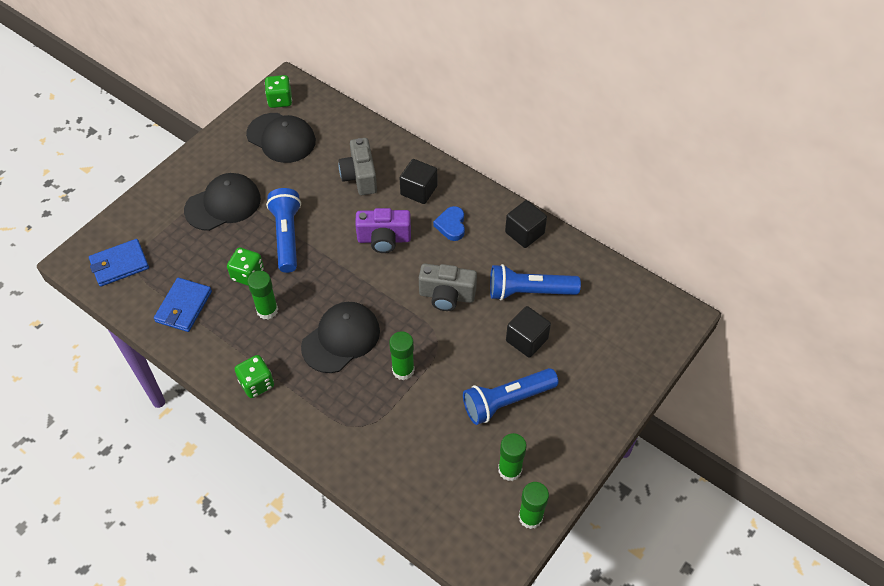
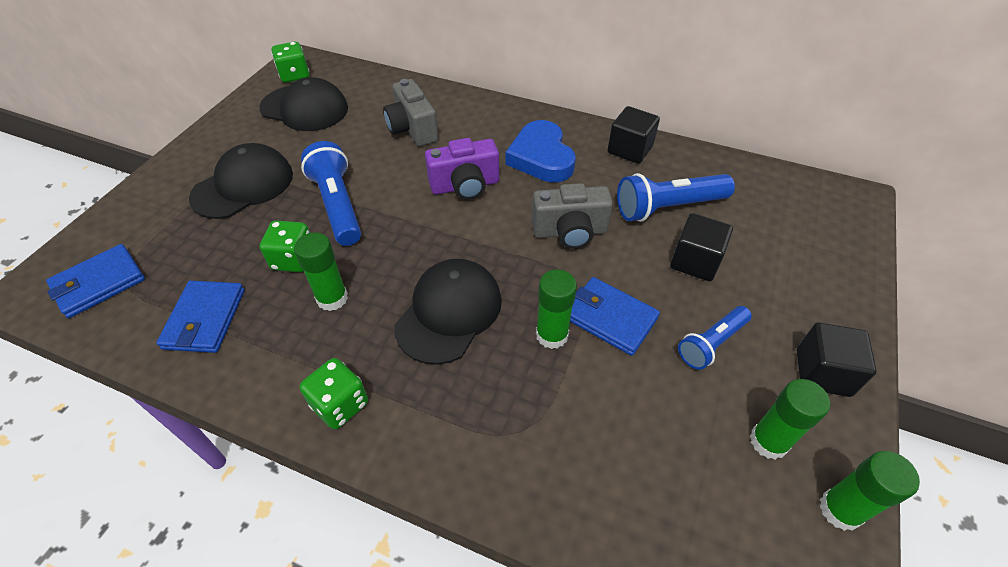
camera: 15 degrees left, 5 degrees down
(418, 190) = (488, 130): black cube -> black cube (822, 372)
(447, 367) = (610, 318): none -> blue wallet
(451, 225) = (541, 157): blue heart -> blue heart, size x1.67
(506, 401) = (711, 343): blue flashlight -> blue flashlight, size x0.64

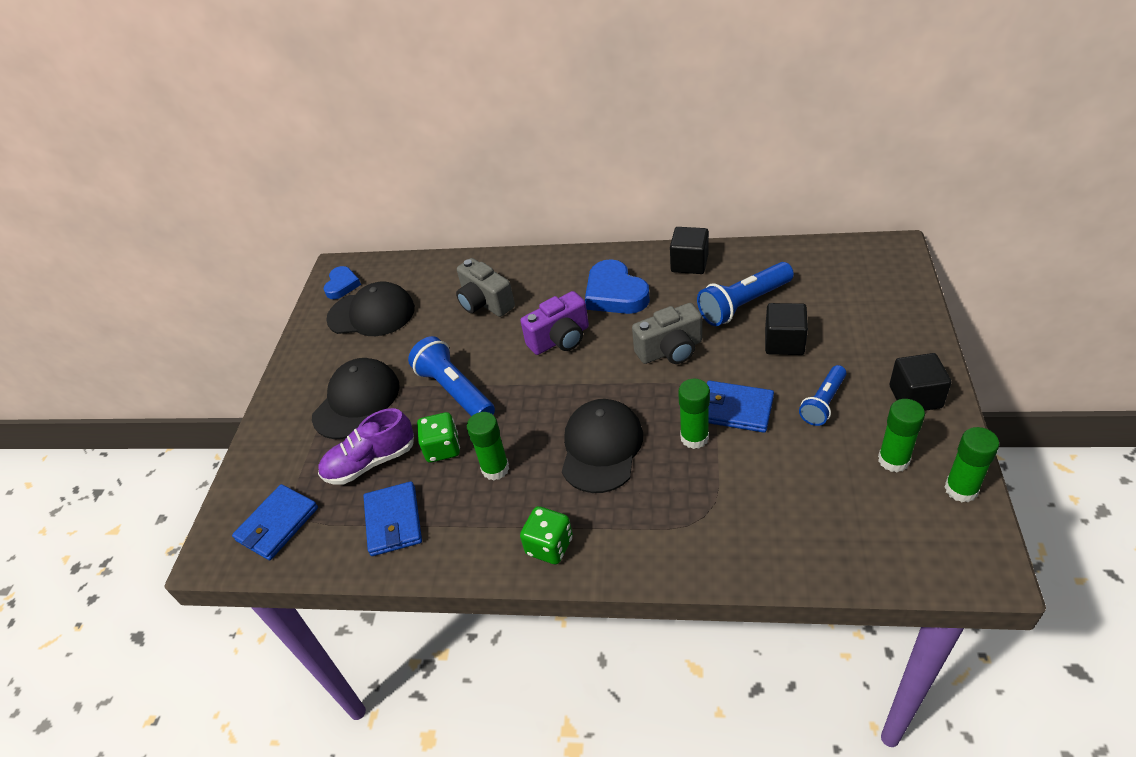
camera: 10 degrees left, 5 degrees down
(220, 250) = (371, 462): none -> purple shoe
(294, 75) = (342, 285): green dice -> blue heart

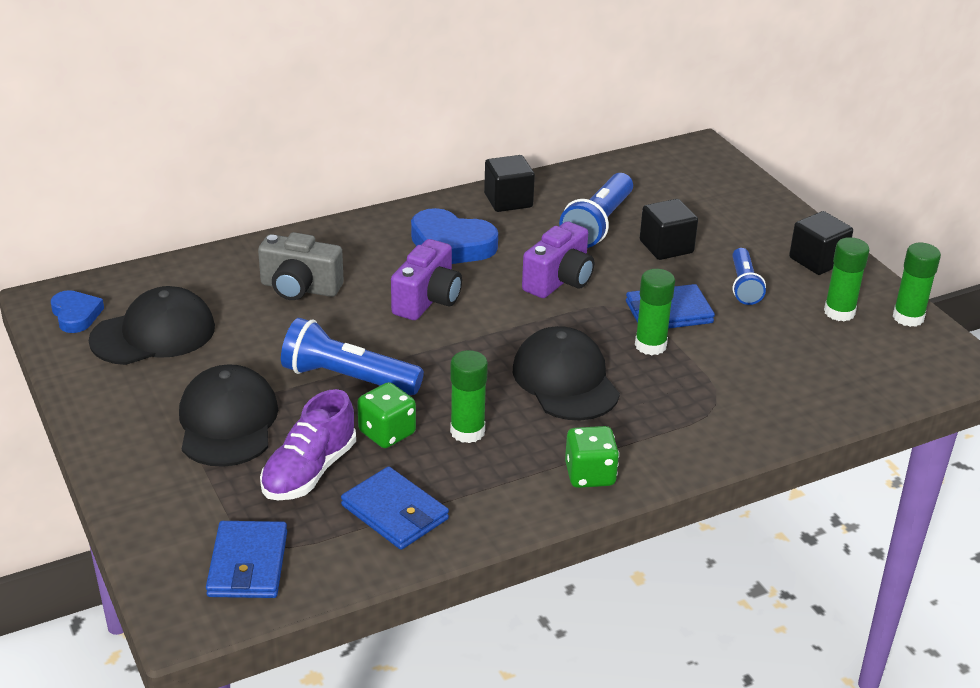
camera: 40 degrees left, 10 degrees down
(670, 350) = (559, 281): grey camera -> purple camera

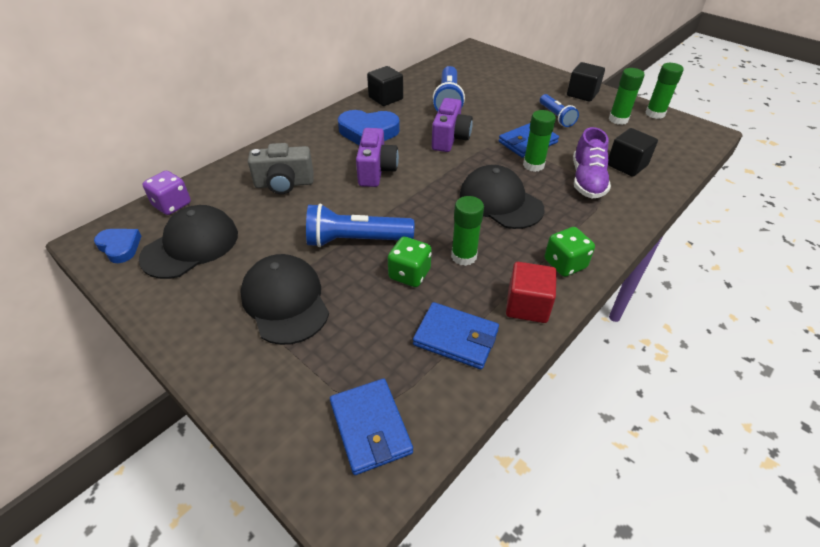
camera: 20 degrees left, 10 degrees up
(154, 281) = (172, 205): none -> purple dice
(309, 471) = (371, 323): purple shoe -> purple shoe (587, 180)
(504, 505) = (527, 305): none -> red cube
(666, 247) = (496, 104): black cube -> black cube (626, 165)

